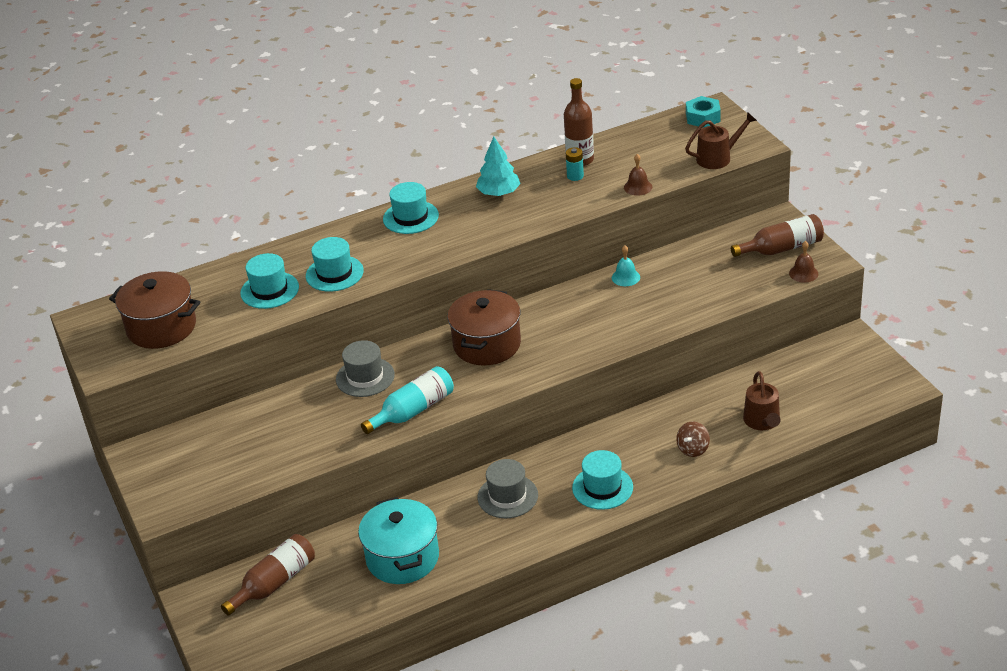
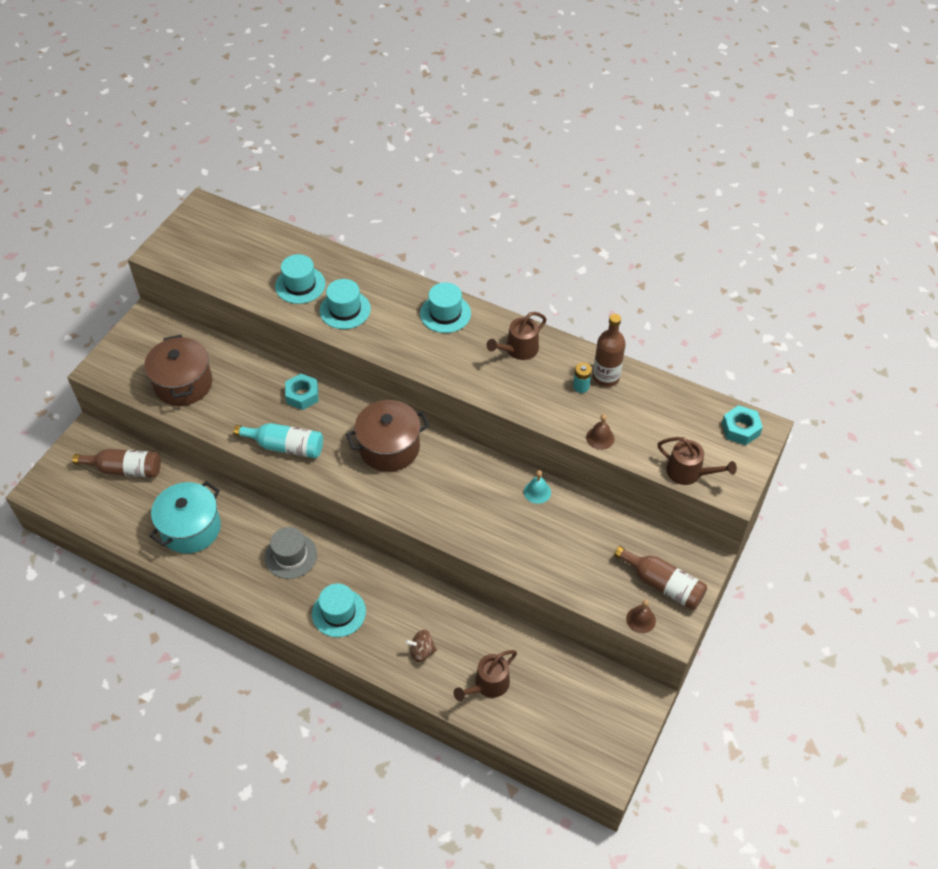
camera: 50 degrees right, 15 degrees up
(161, 327) = (220, 253): brown pot -> brown pot (183, 383)
(365, 377) = (302, 395): grey hat -> turquoise nut
(499, 193) = (518, 350): turquoise tree -> brown watering can

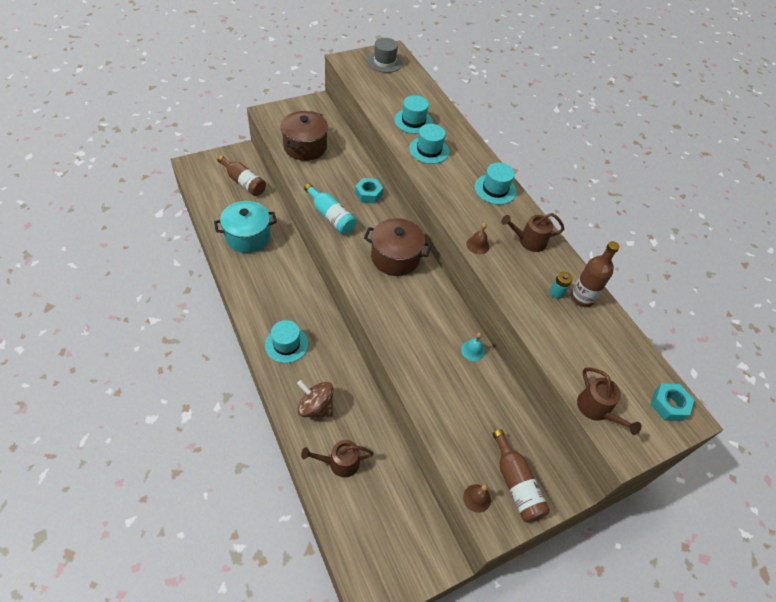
camera: 30 degrees right, 0 degrees up
(290, 556) = (289, 290): grey hat -> grey hat (384, 62)
(422, 651) = (316, 407): brown spinning top -> brown spinning top, size x1.61
(600, 438) = (542, 337): brown bell -> brown bell (477, 245)

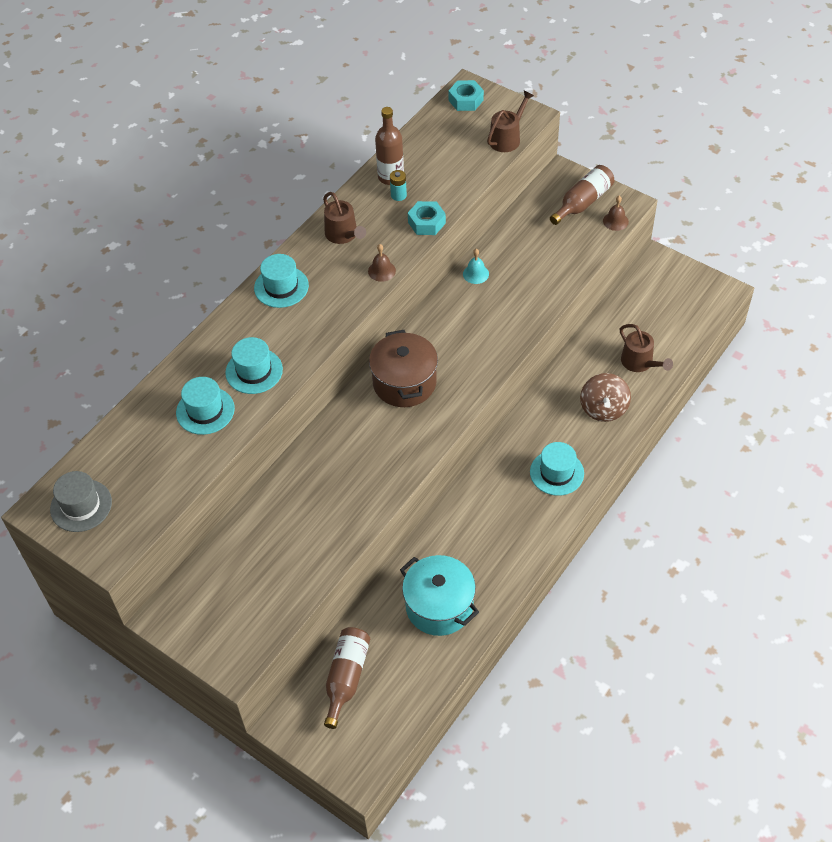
camera: 110 degrees left, 0 degrees up
(305, 147) = (277, 572): brown pot -> none
(331, 216) = (387, 473): turquoise bottle -> none
(368, 194) = (320, 455): turquoise nut -> turquoise nut (426, 223)

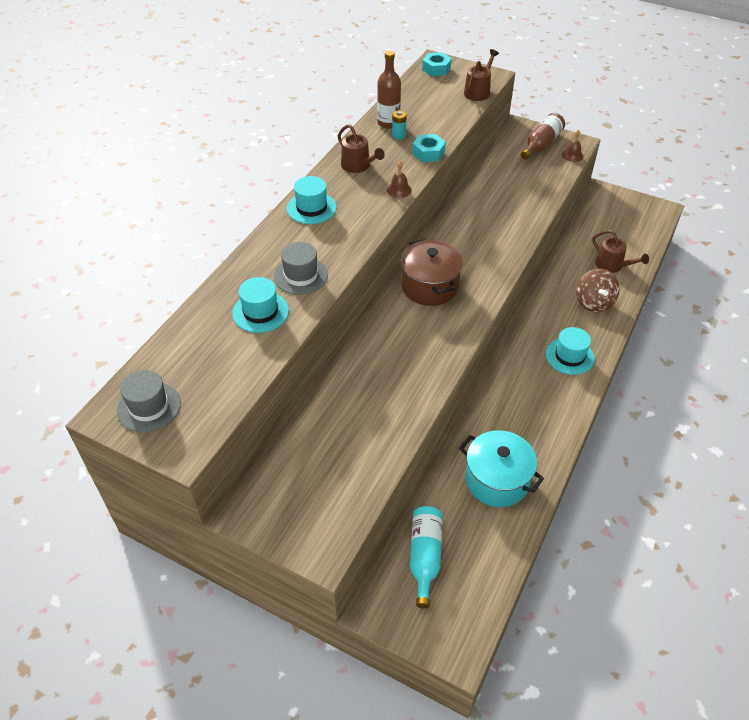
camera: 10 degrees left, 5 degrees down
(254, 371) = (301, 275): turquoise hat -> grey hat
(346, 678) = (425, 556): brown bottle -> turquoise bottle
(475, 274) = (468, 200): turquoise bell -> none

